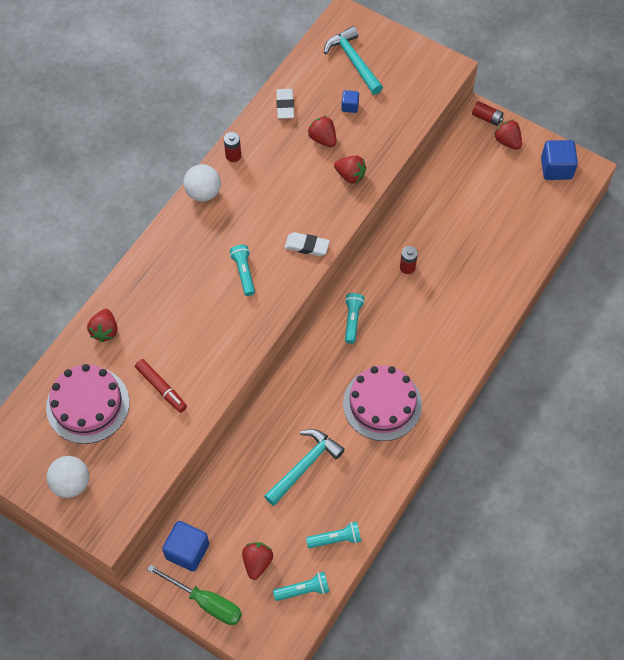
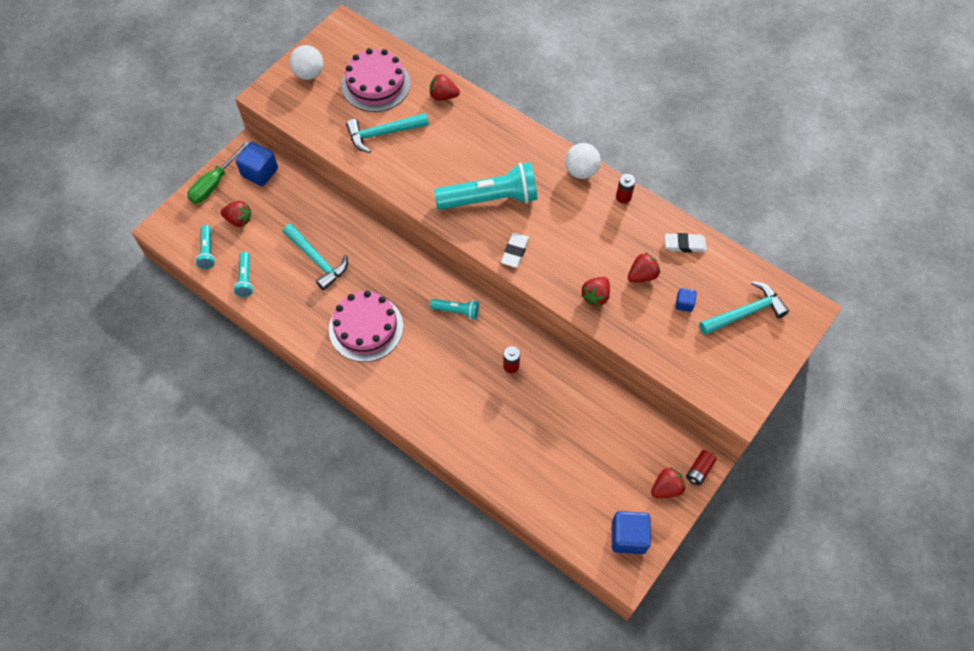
camera: 95 degrees right, 0 degrees up
(161, 388) = (383, 134): red marker -> turquoise hammer
(244, 272) = (490, 199): turquoise flashlight -> turquoise flashlight, size x2.09

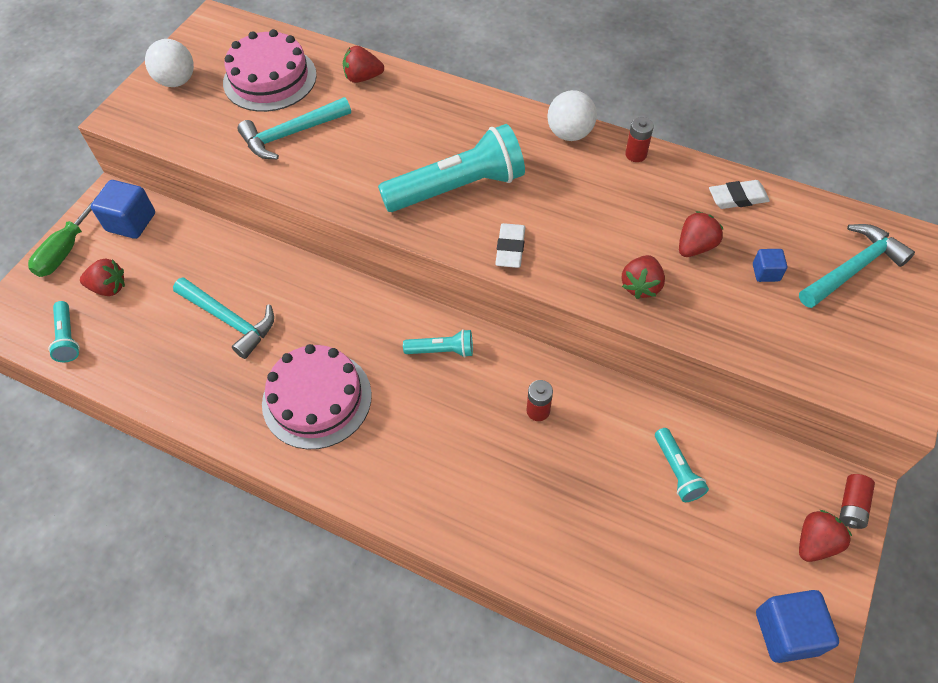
camera: 10 degrees left, 5 degrees down
(245, 279) = (128, 365): turquoise flashlight -> turquoise flashlight (677, 471)

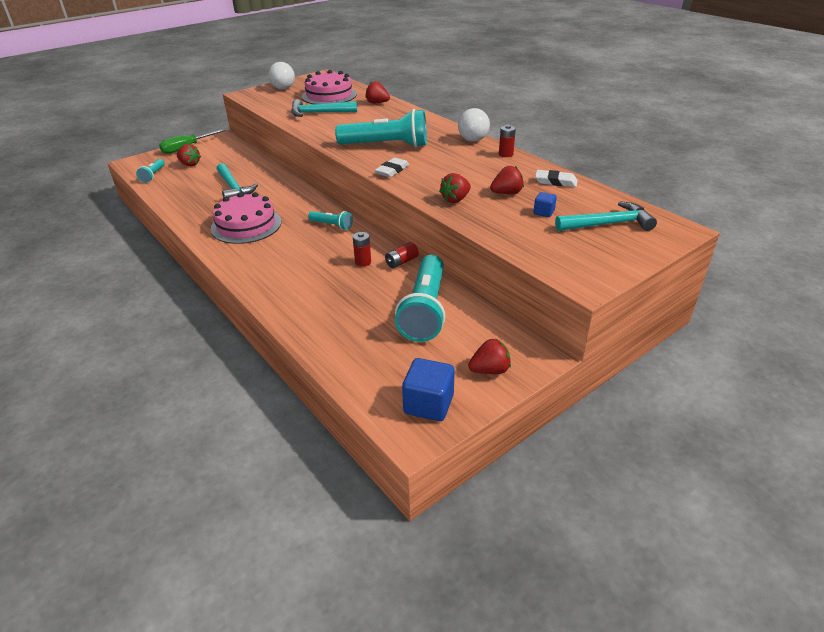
camera: 25 degrees right, 20 degrees down
(131, 222) = (224, 146): blue cube -> none
(677, 471) = (425, 310): turquoise flashlight -> turquoise flashlight, size x2.09
(851, 506) = (534, 362): red battery -> red battery (401, 262)

